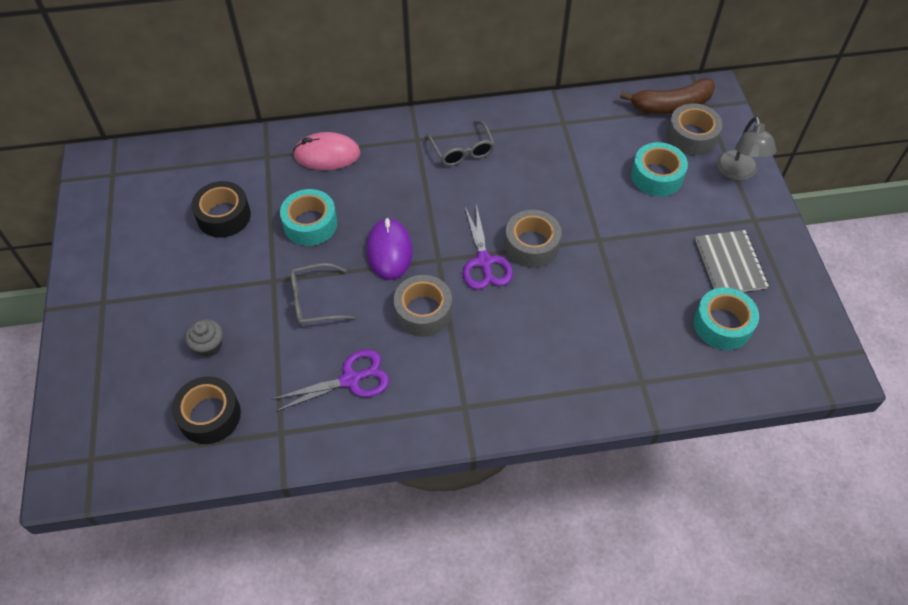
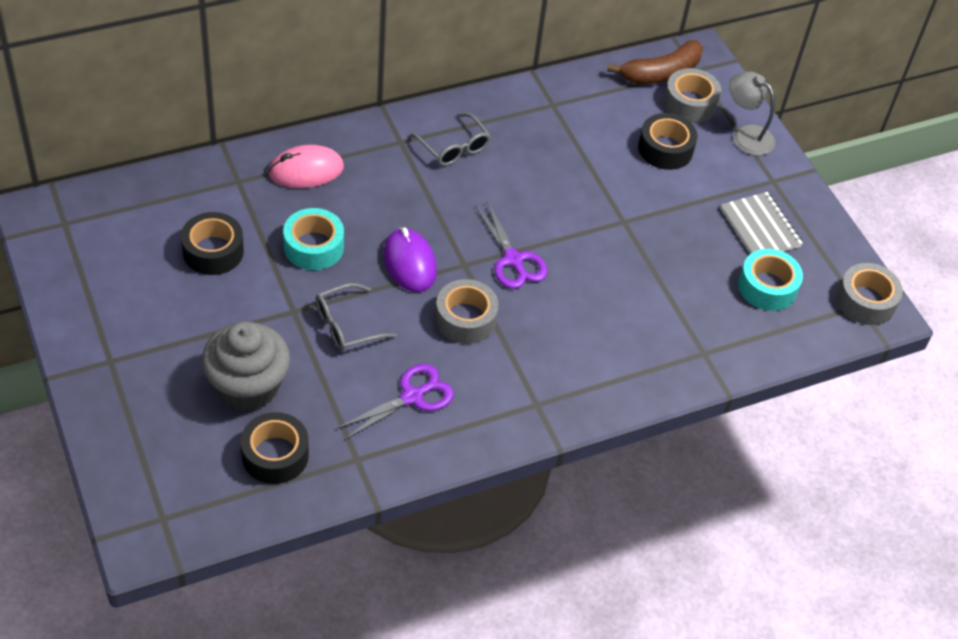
camera: 20 degrees left, 5 degrees down
(209, 346) = (248, 387): grey cupcake -> grey cupcake, size x2.13
(531, 245) = (557, 236): grey tape -> grey tape (865, 301)
(657, 176) = (665, 149): turquoise tape -> black tape
(738, 173) = (746, 135): grey lamp -> grey lamp turned 150 degrees clockwise

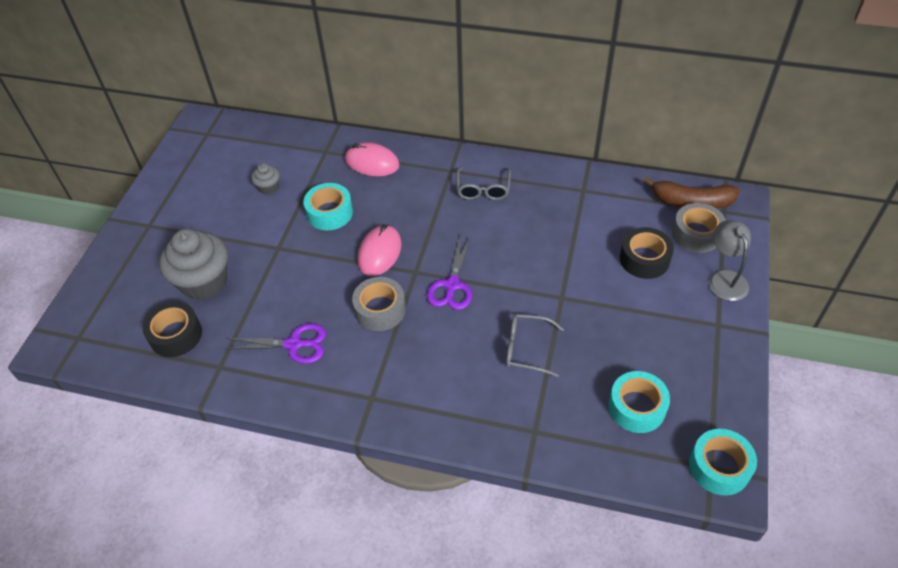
camera: 45 degrees right, 0 degrees up
(213, 251) = (268, 187): black tape -> grey cupcake
(347, 325) = (301, 274): grey glasses -> grey glasses (527, 349)
(409, 263) = (379, 253): purple mouse -> pink mouse
(760, 227) = (673, 356): grey notebook -> none
(865, 301) = (719, 467): grey tape -> turquoise tape

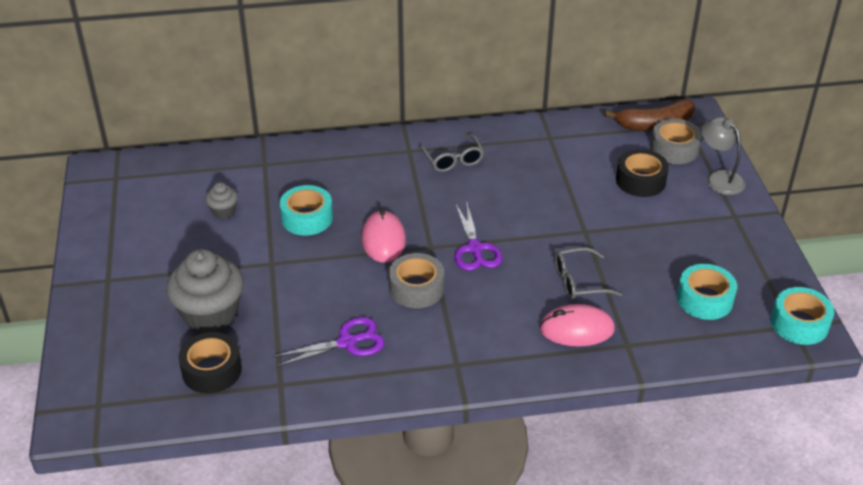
camera: 25 degrees left, 10 degrees down
(372, 162) = (322, 162): pink mouse -> pink mouse (576, 329)

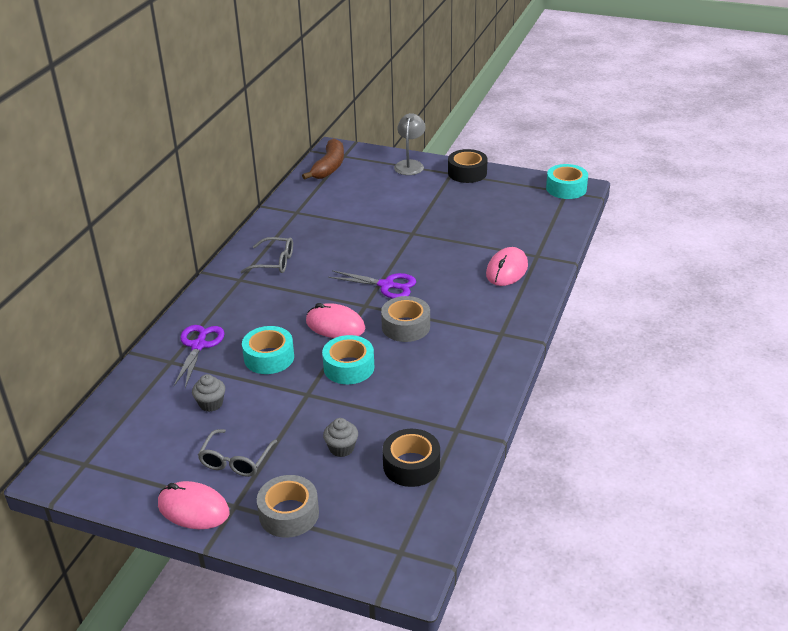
camera: 60 degrees left, 5 degrees down
(93, 258) = (193, 509): none -> pink mouse
(210, 315) = (341, 448): grey cupcake -> grey cupcake, size x0.47
(347, 342) = (437, 379): purple scissors -> purple scissors (199, 346)
(579, 281) = (461, 253): grey glasses -> grey glasses (236, 460)
(640, 181) = (382, 193): black tape -> black tape (467, 173)
(674, 149) = (363, 169): grey tape -> grey tape (289, 514)
(704, 299) = (519, 212): turquoise tape -> turquoise tape (349, 367)
(719, 178) = (410, 164): grey lamp -> grey lamp turned 105 degrees clockwise

